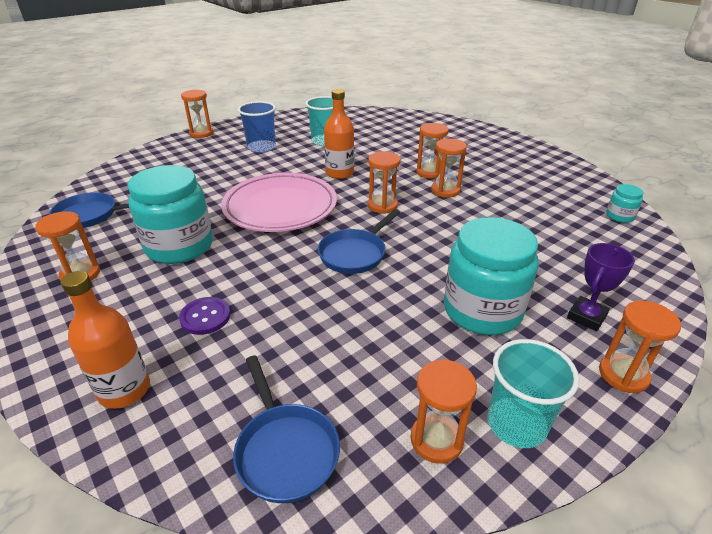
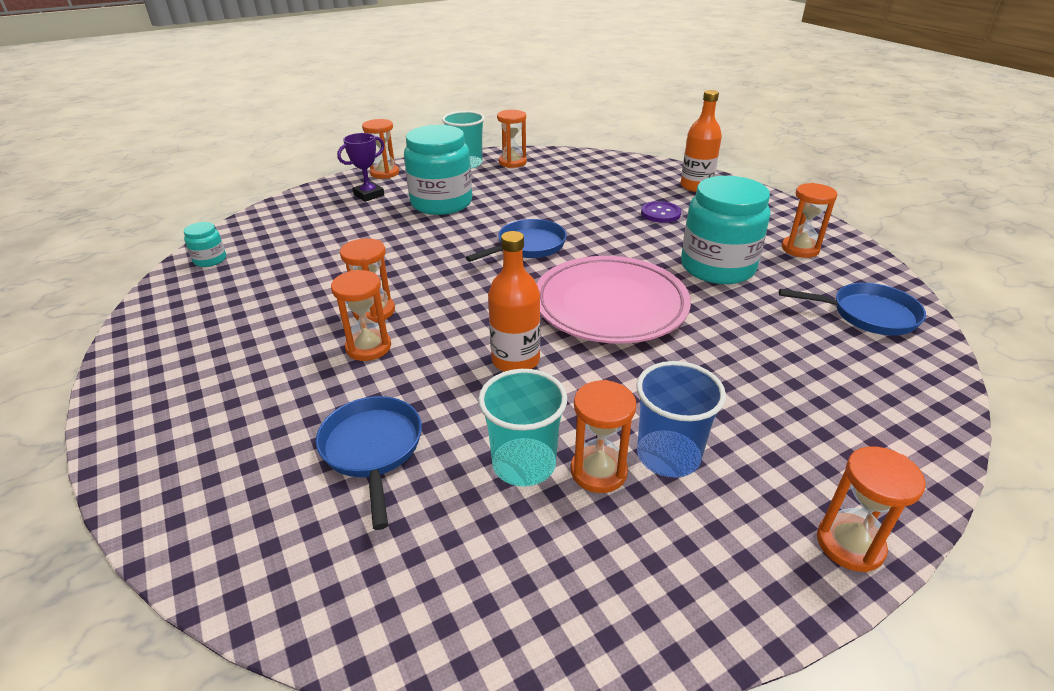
camera: 170 degrees left, 0 degrees up
(285, 450) = (593, 164): blue pan -> blue pan (373, 449)
(382, 206) = (474, 296): orange hourglass -> orange hourglass (598, 471)

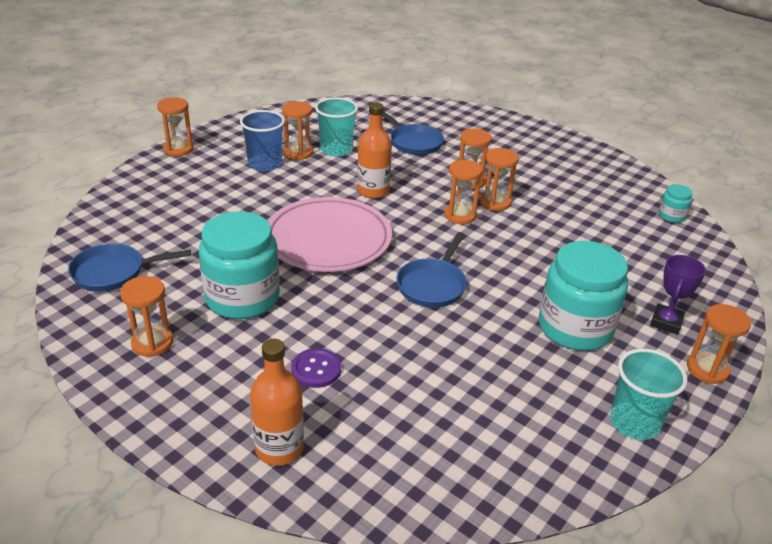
camera: 155 degrees right, 0 degrees up
(512, 162) = (575, 445): orange hourglass -> orange hourglass (460, 215)

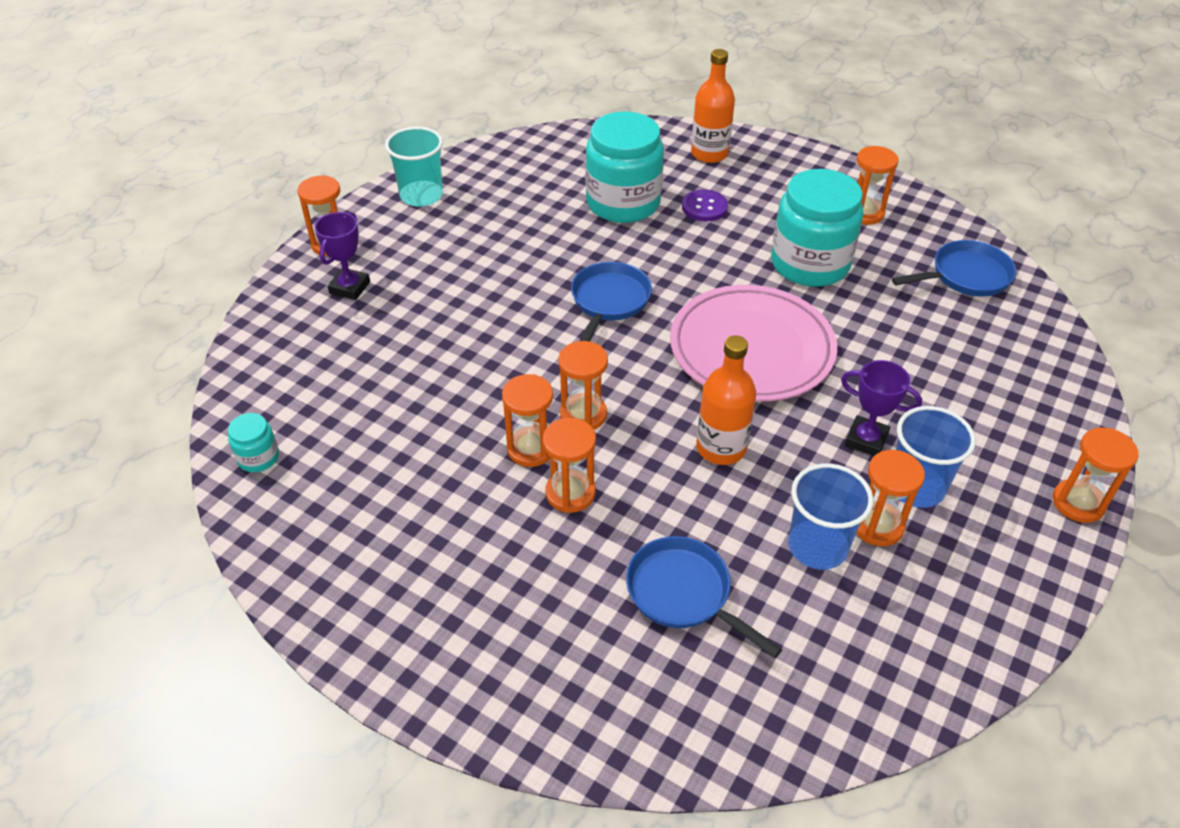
camera: 175 degrees right, 10 degrees up
(279, 185) = (866, 440): none -> purple trophy
(336, 149) = (817, 547): turquoise cup -> blue cup
(575, 328) = (453, 270): turquoise jar -> turquoise jar (623, 203)

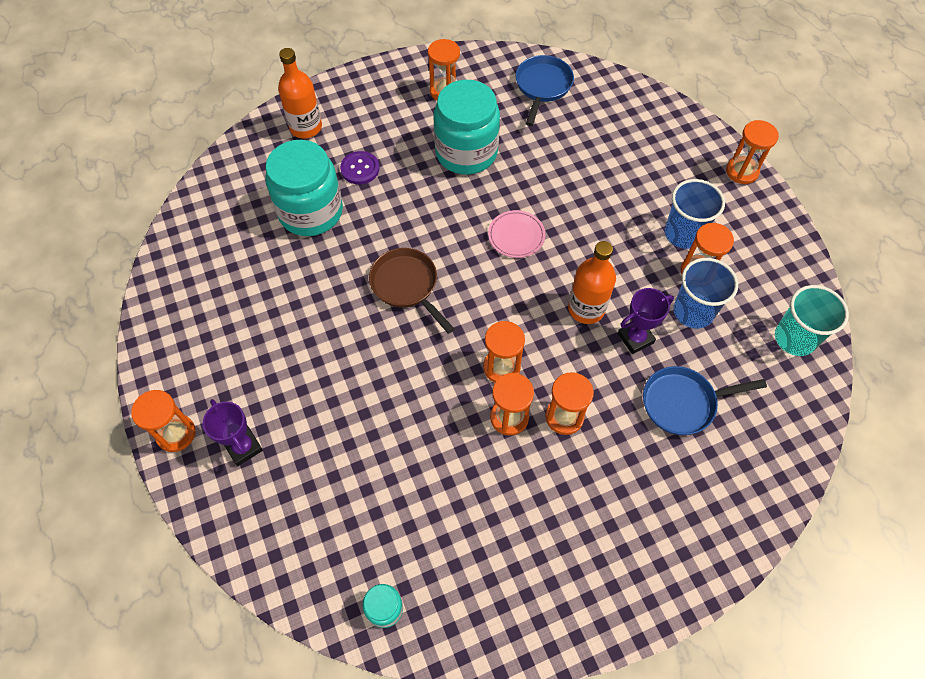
camera: 55 degrees left, 15 degrees up
(421, 195) = (175, 335): turquoise cup -> turquoise cup (794, 338)
(609, 302) = (407, 285): blue pan -> brown pan
(751, 349) = (516, 236): pink plate -> pink plate, size x0.45
(866, 440) = (633, 231): purple trophy -> purple trophy (635, 338)

